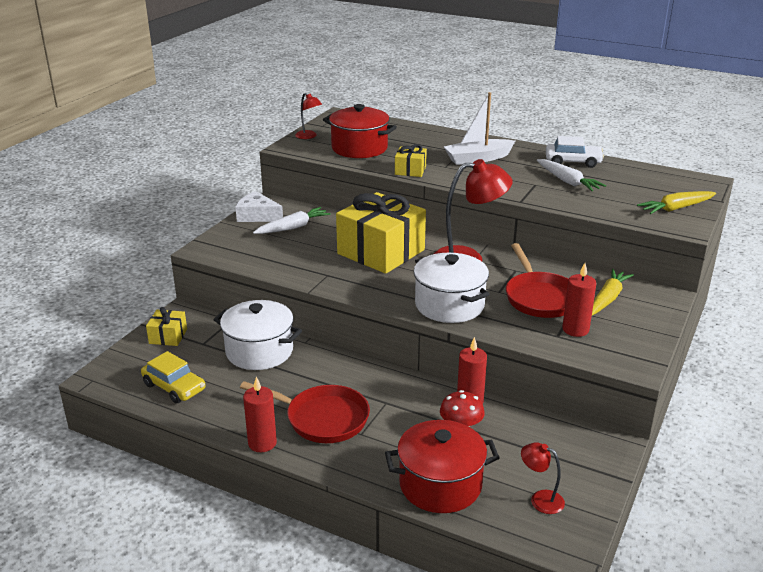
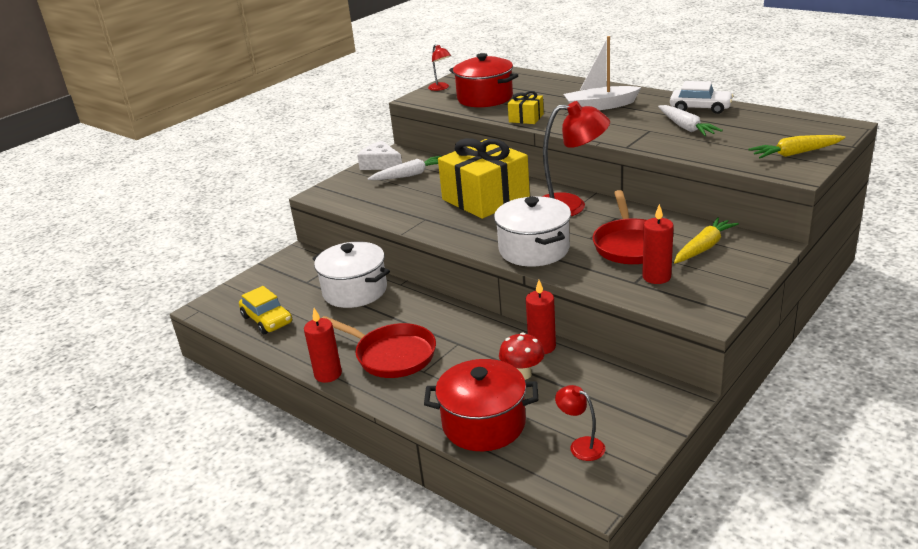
camera: 15 degrees right, 0 degrees up
(168, 336) = (277, 274): yellow gift -> none

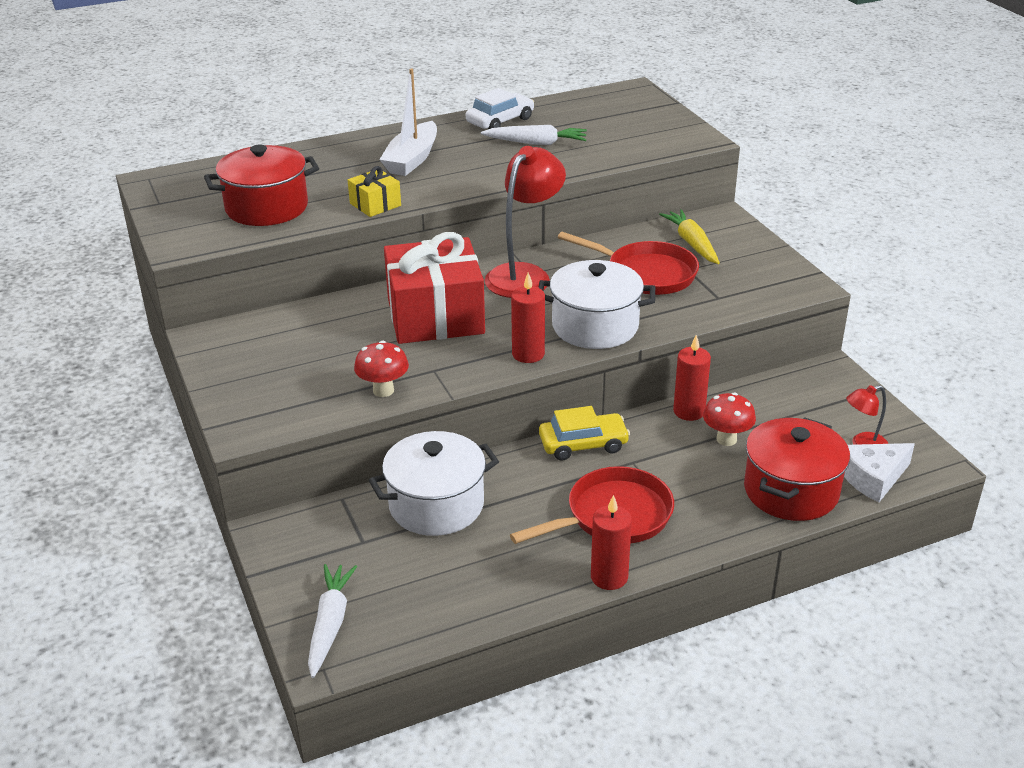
camera: 65 degrees left, 5 degrees up
(267, 319) = (426, 602): yellow car -> yellow car (583, 444)
(380, 164) = (222, 358): white cheese -> white cheese (873, 478)
(389, 213) = (383, 390): none -> red mushroom
(410, 175) = (292, 346): white carrot -> white carrot (330, 624)
(441, 88) = (174, 223): red lamp -> none
(485, 198) = (435, 316): yellow gift -> red gift
(656, 277) = (720, 284): red candle -> red candle (528, 354)
(795, 154) = (662, 125): yellow carrot -> none

